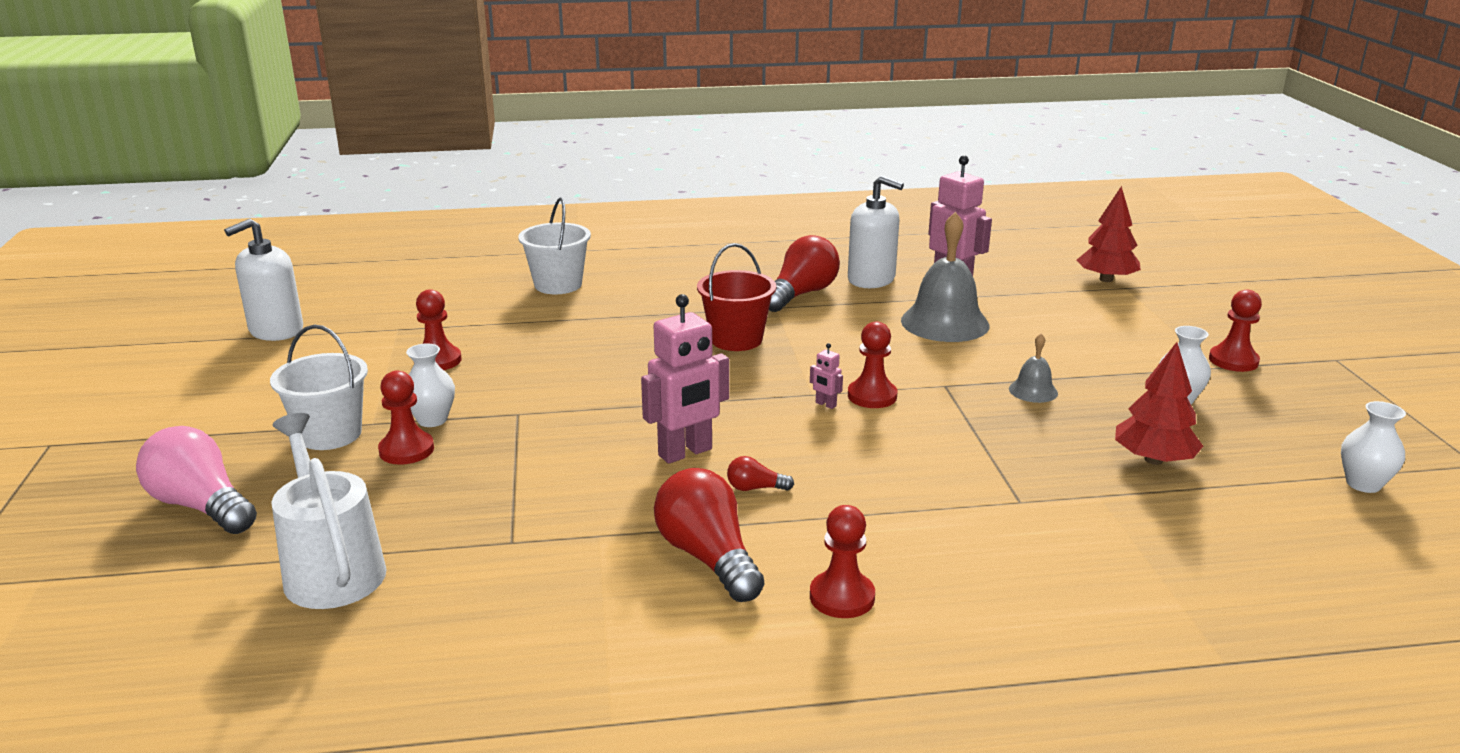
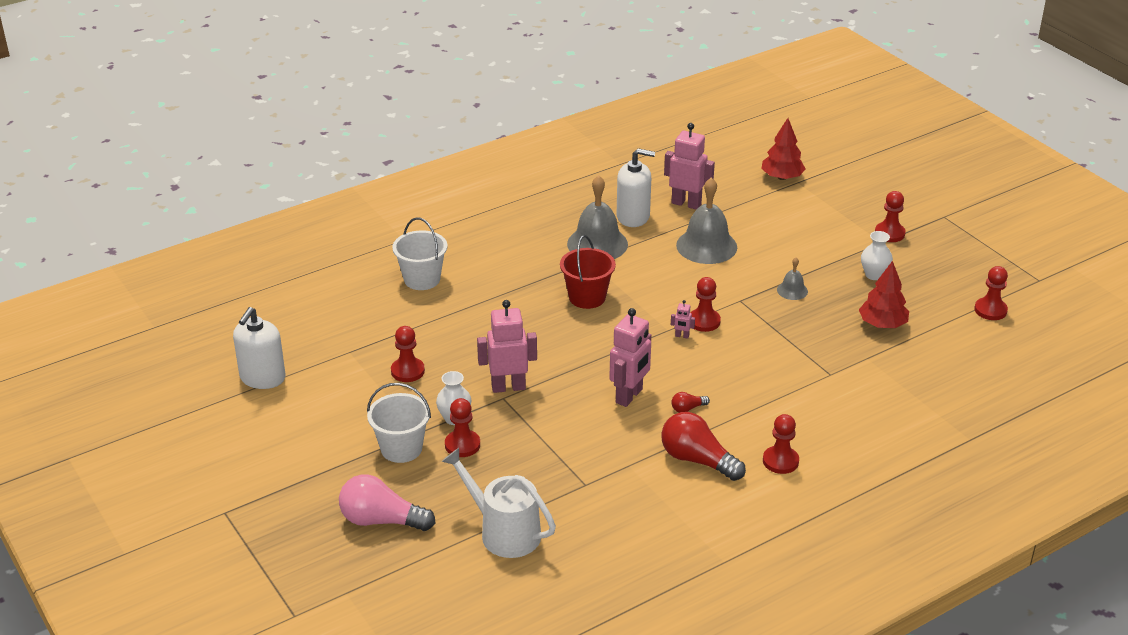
camera: 25 degrees left, 10 degrees up
(537, 404) = (508, 387): none -> pink robot
(801, 294) = (597, 244): red light bulb -> grey bell
(1363, 484) = (990, 310): white vase -> red pawn

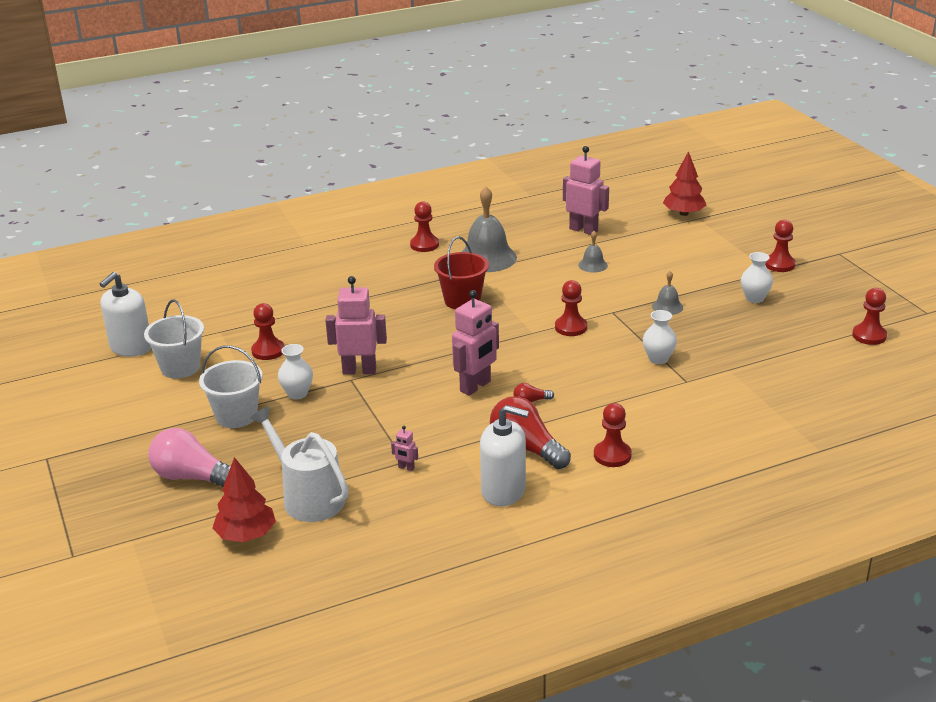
camera: 10 degrees right, 5 degrees down
(422, 279) = (311, 277): white bucket -> white bucket (180, 367)
(462, 445) = (296, 417): red pawn -> red pawn (424, 245)
(633, 217) = (529, 238): white soap dispenser -> white soap dispenser (503, 491)
(682, 336) = (545, 338): pink robot -> pink robot (406, 468)
(706, 246) = (593, 265): grey bell -> grey bell, size x0.49
(798, 351) = (658, 359): none -> white vase
(882, 324) = (752, 341): red tree -> red tree (246, 535)

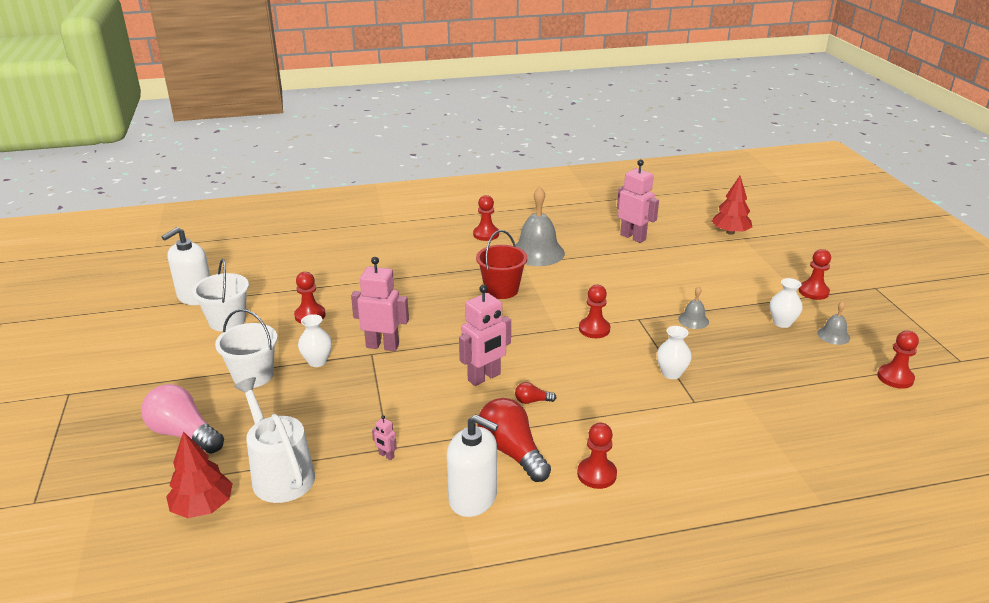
camera: 10 degrees right, 0 degrees up
(593, 265) = (632, 271): grey bell -> grey bell (833, 335)

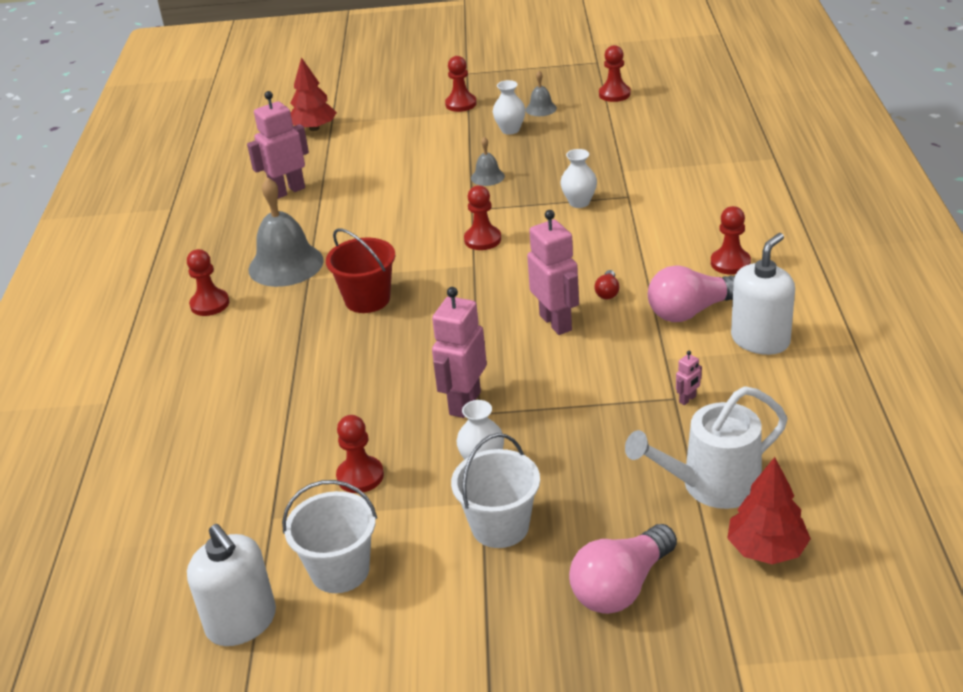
camera: 75 degrees left, 5 degrees up
(512, 452) = (691, 311): red light bulb -> pink light bulb

